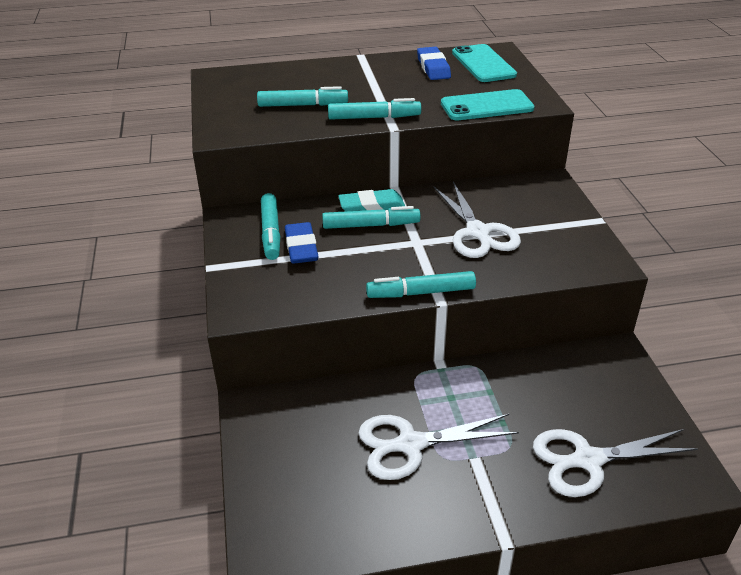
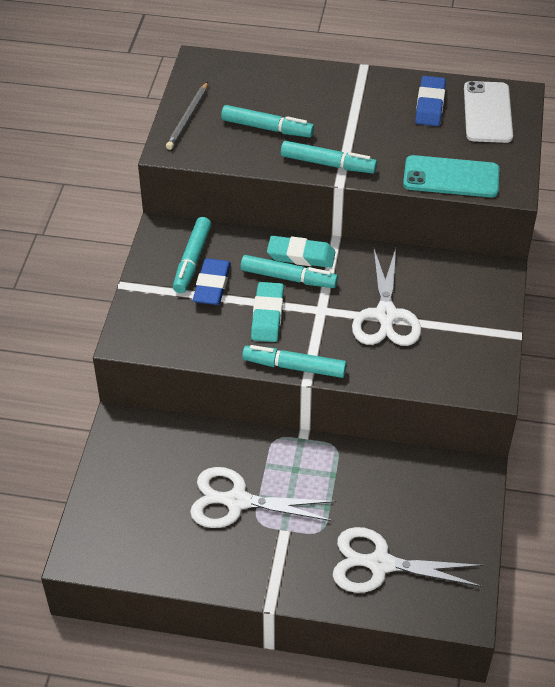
camera: 20 degrees right, 10 degrees up
(224, 112) = (188, 118): none -> grey pencil
(369, 258) = (267, 315): none -> turquoise eraser
(483, 64) = (487, 112): turquoise phone -> white phone

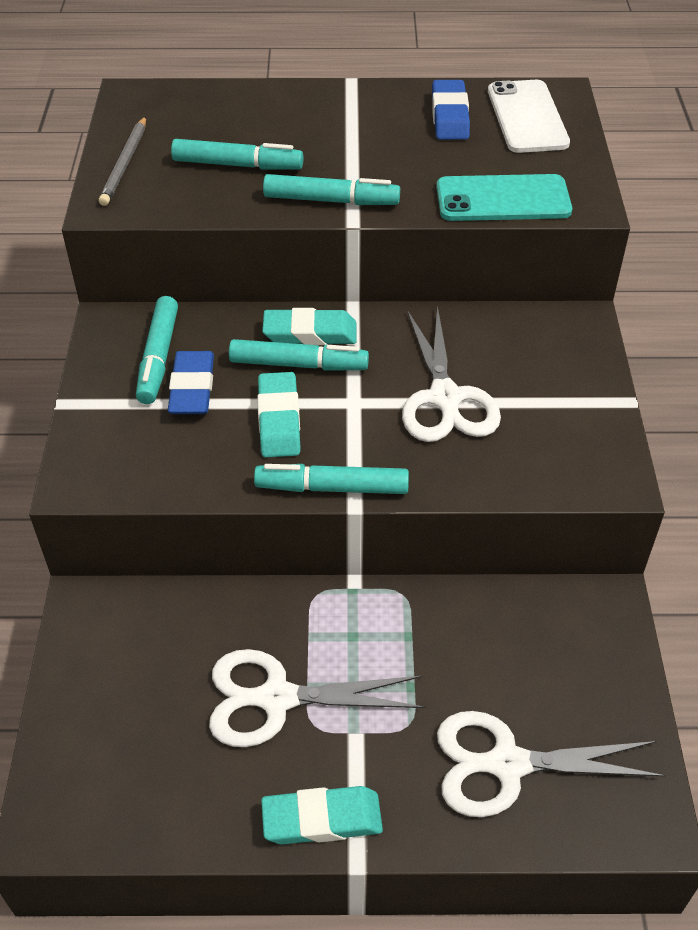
camera: 10 degrees left, 0 degrees up
(252, 578) = (322, 819): none -> turquoise eraser

